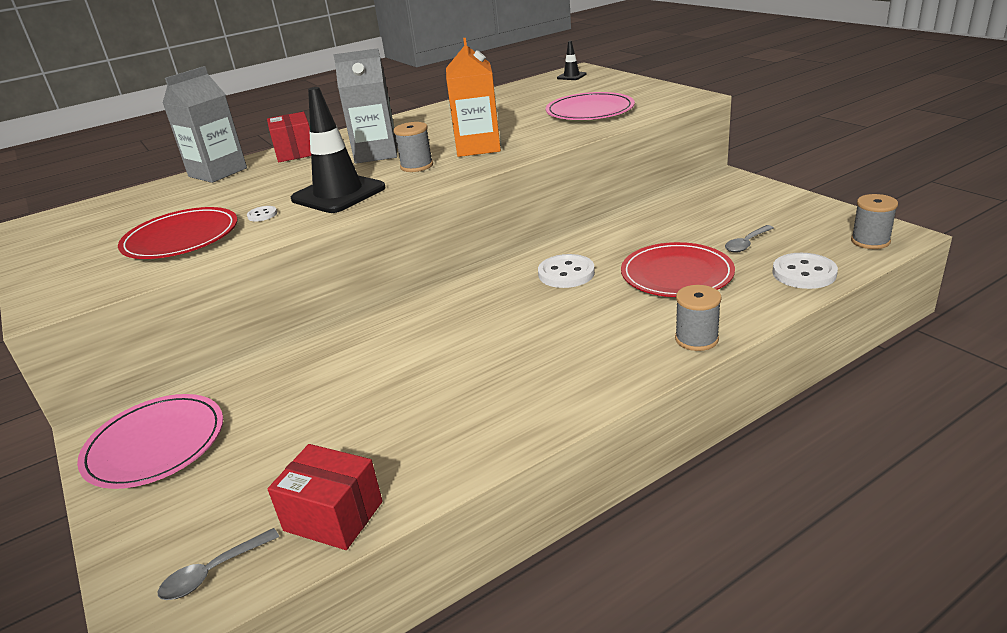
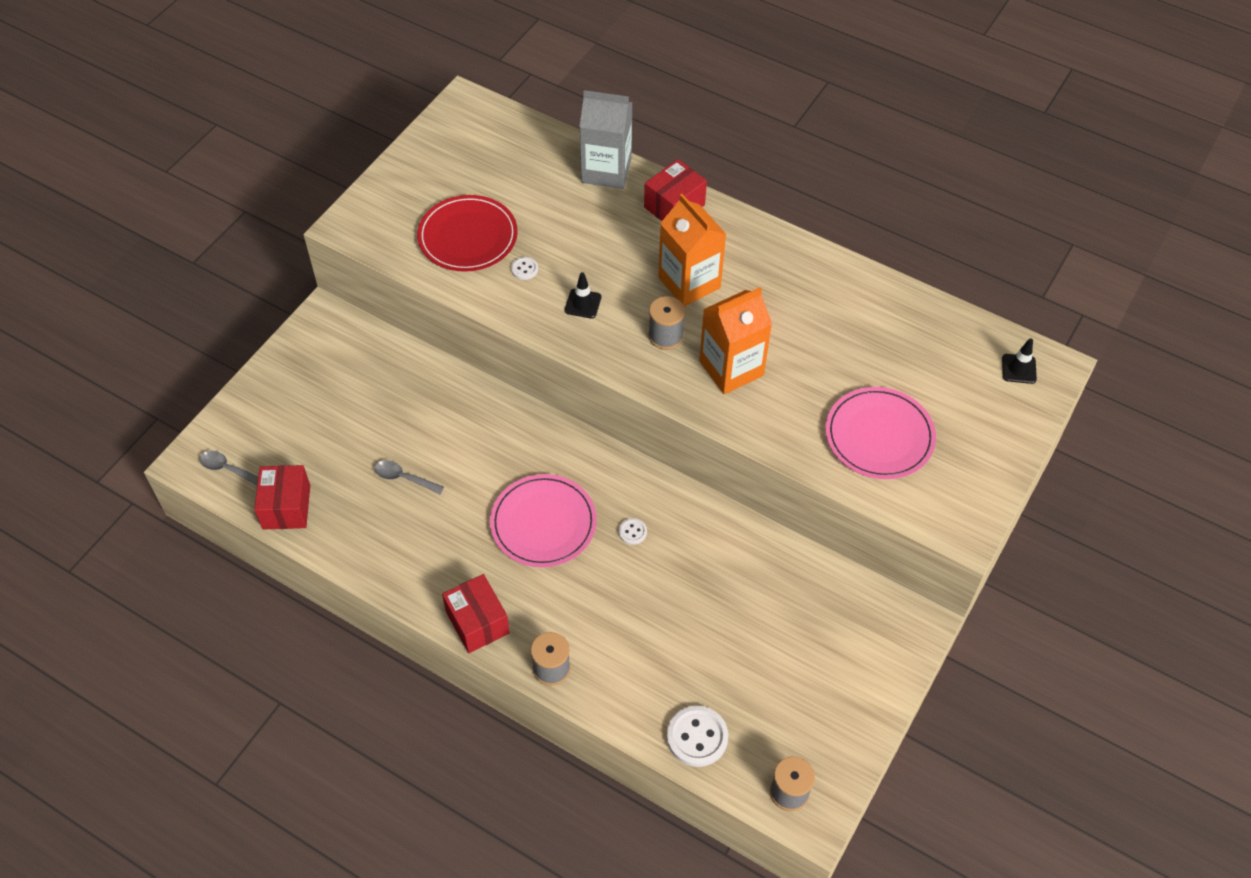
camera: 60 degrees right, 25 degrees up
(155, 444) = (318, 362): pink plate -> pink plate (543, 523)
(338, 194) = (583, 304): black traffic cone -> black traffic cone, size x0.45
(376, 154) = (689, 282): grey carton -> orange carton
(566, 273) = (632, 532): white button -> white button, size x0.50
(614, 378) = (477, 622): none -> red box
(676, 274) = (660, 626): red plate -> none
(746, 244) = (746, 676): grey spoon -> grey spoon (404, 478)

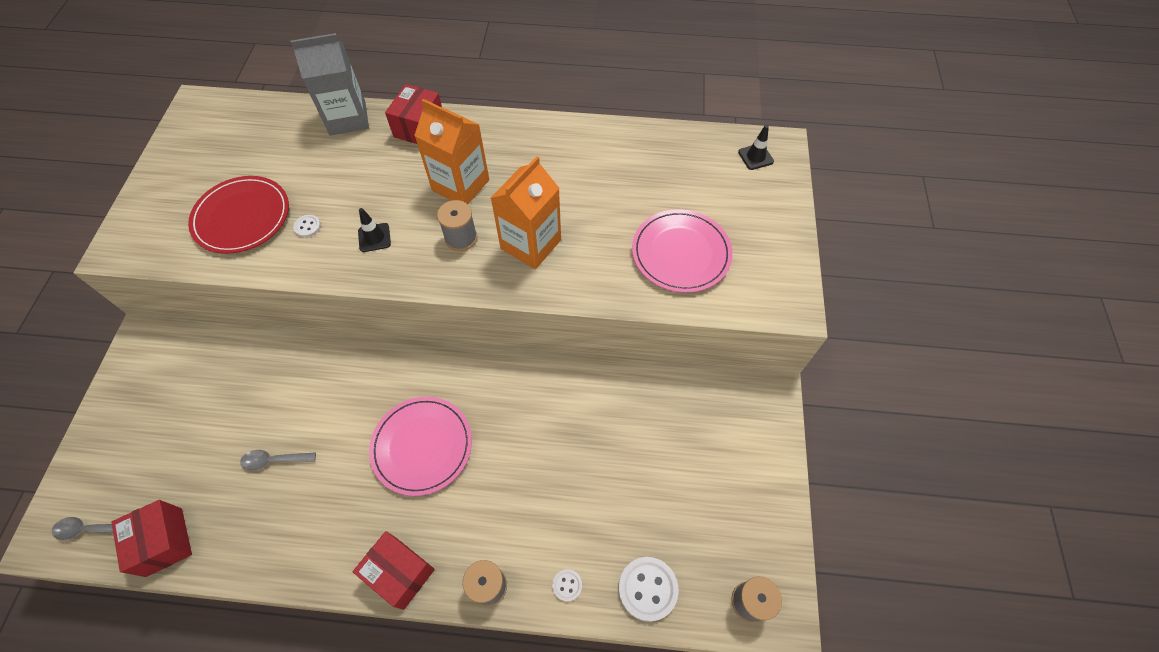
camera: 25 degrees left, 5 degrees up
(632, 532) = (504, 419): white button -> white button (567, 585)

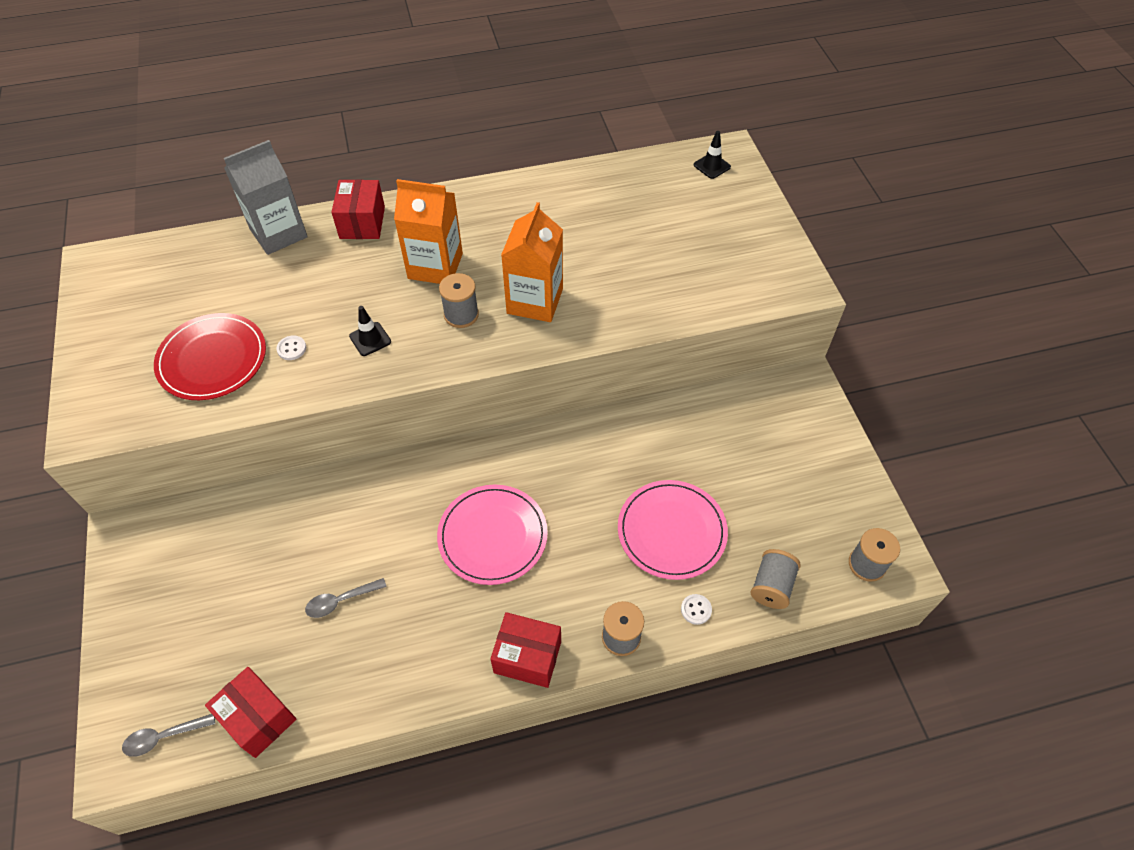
camera: 20 degrees left, 5 degrees down
(647, 589) = (771, 586): white button -> grey spool
(681, 253) = (683, 269): pink plate -> pink plate (671, 531)

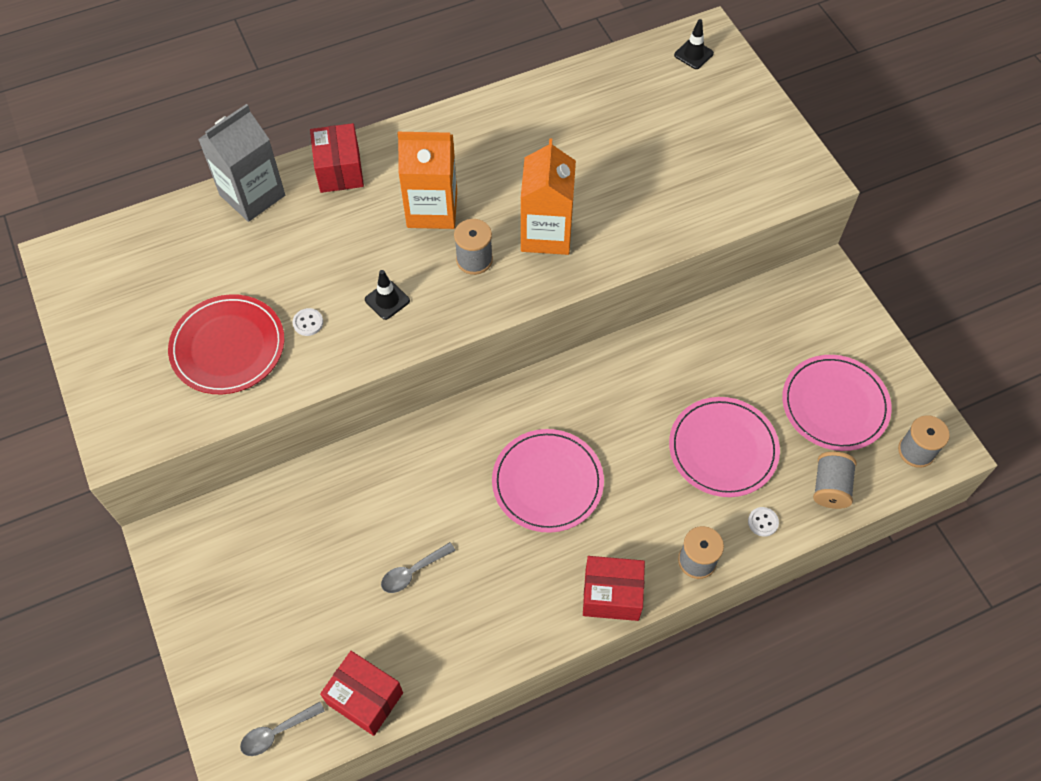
camera: 10 degrees left, 5 degrees up
(792, 506) = (834, 405): none -> pink plate

